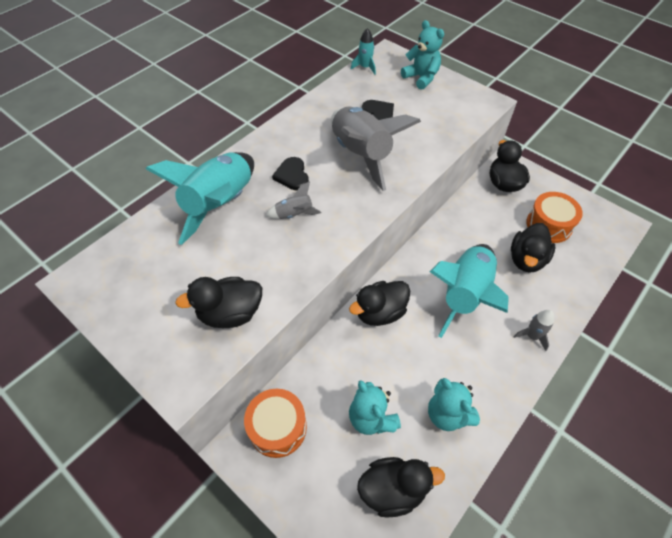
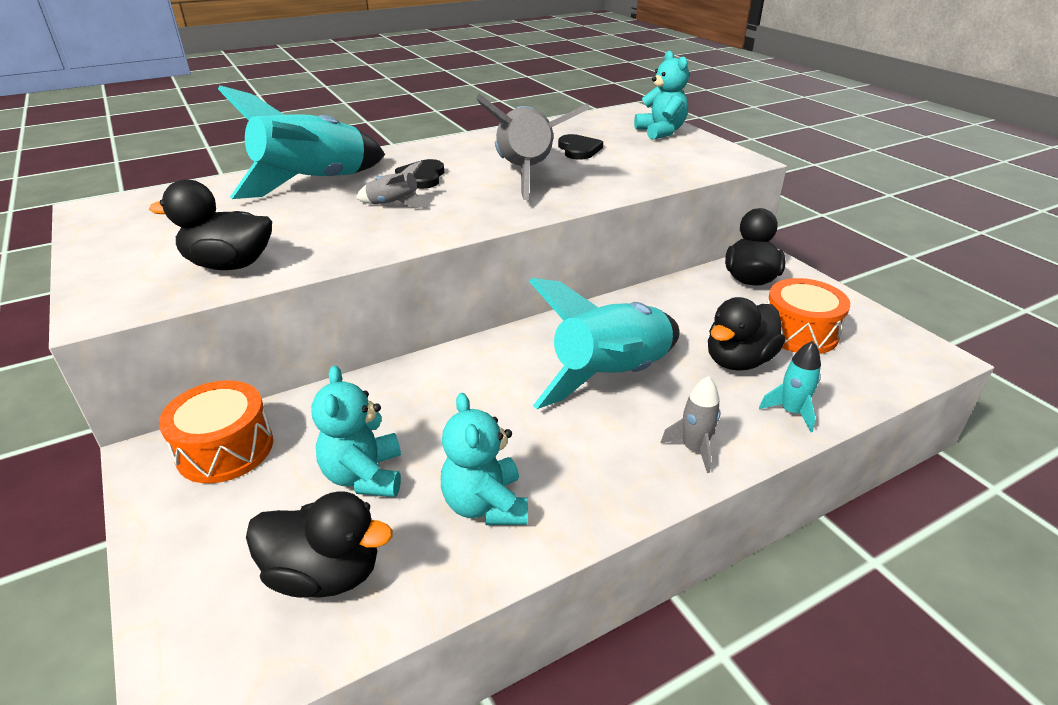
camera: 20 degrees right, 20 degrees down
(365, 67) = (592, 117): turquoise rocket -> turquoise rocket (791, 412)
(380, 312) = (469, 366): black duck -> none

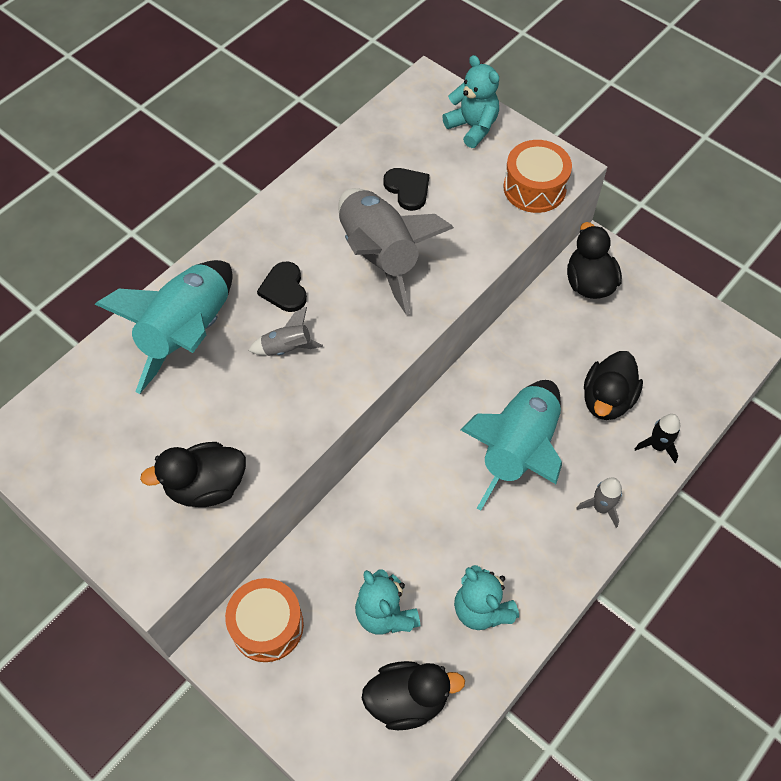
camera: 20 degrees left, 25 degrees up
(791, 412) = (657, 446): turquoise rocket -> black rocket
(799, 332) = (644, 348): orange drum -> orange drum (534, 188)

